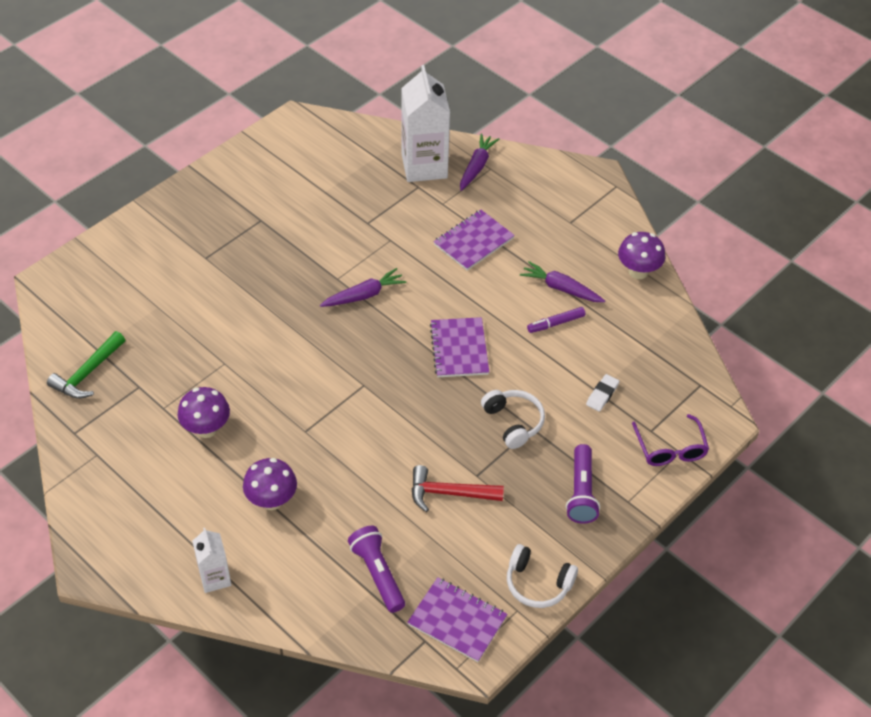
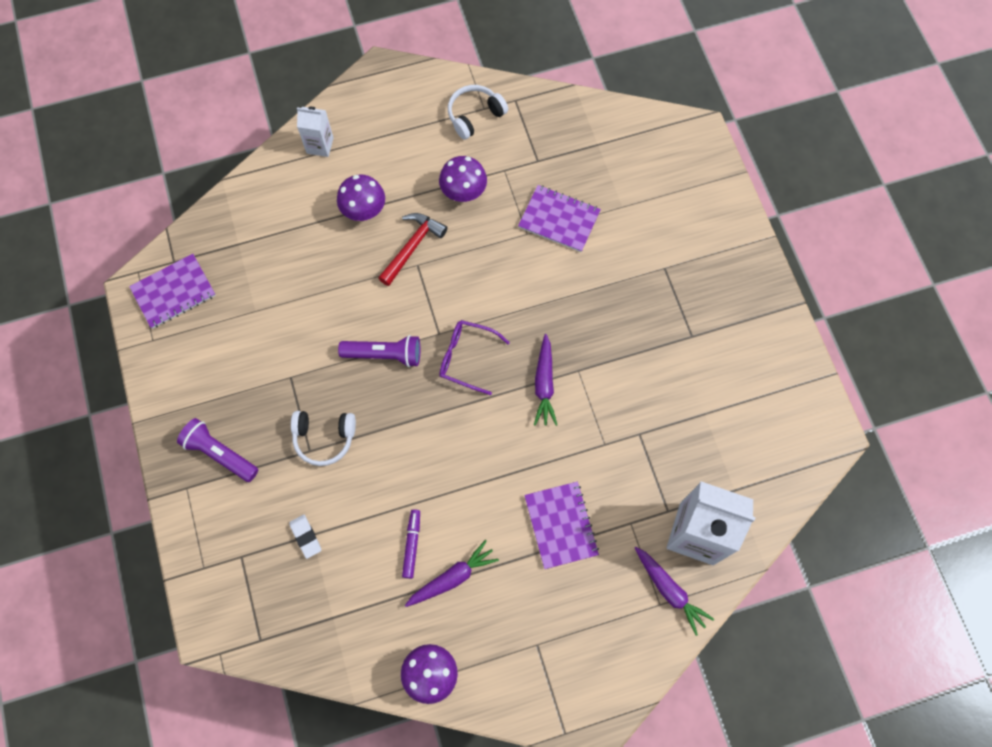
camera: 120 degrees right, 20 degrees up
(87, 373) = (573, 129): green hammer -> none
(377, 574) = (250, 256): purple flashlight -> purple flashlight (384, 355)
(449, 493) = (287, 345): red hammer -> red hammer (412, 246)
(459, 349) = (432, 436): purple notebook -> purple notebook (559, 219)
(538, 584) = (163, 368): white headphones -> white headphones (474, 115)
(670, 449) = (212, 561): purple glasses -> purple glasses (466, 358)

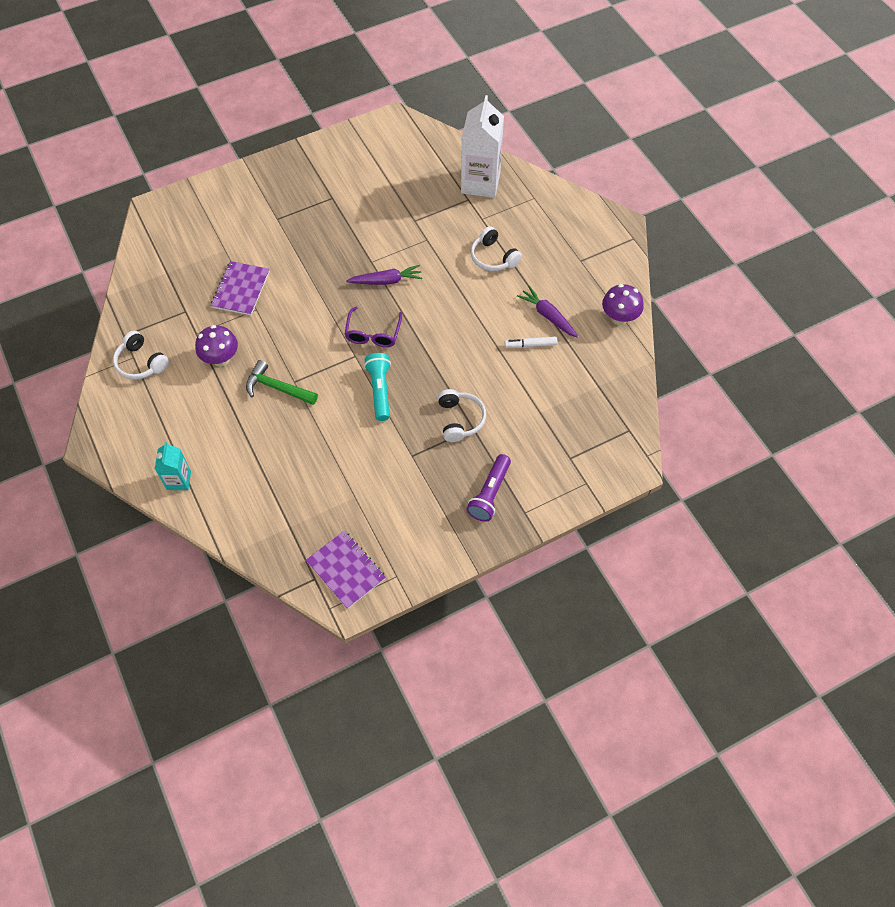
camera: 100 degrees left, 10 degrees down
(306, 537) = (542, 416): white eraser -> none
(320, 145) = (179, 480): white carton -> turquoise carton
(364, 211) = (246, 430): purple mushroom -> none
(384, 355) = (380, 390): purple flashlight -> turquoise flashlight
(412, 246) = (277, 388): red hammer -> green hammer
(412, 544) = (530, 345): purple marker -> white marker
(561, 525) = (493, 257): purple notebook -> white headphones
(669, 590) = (523, 193): purple carrot -> none

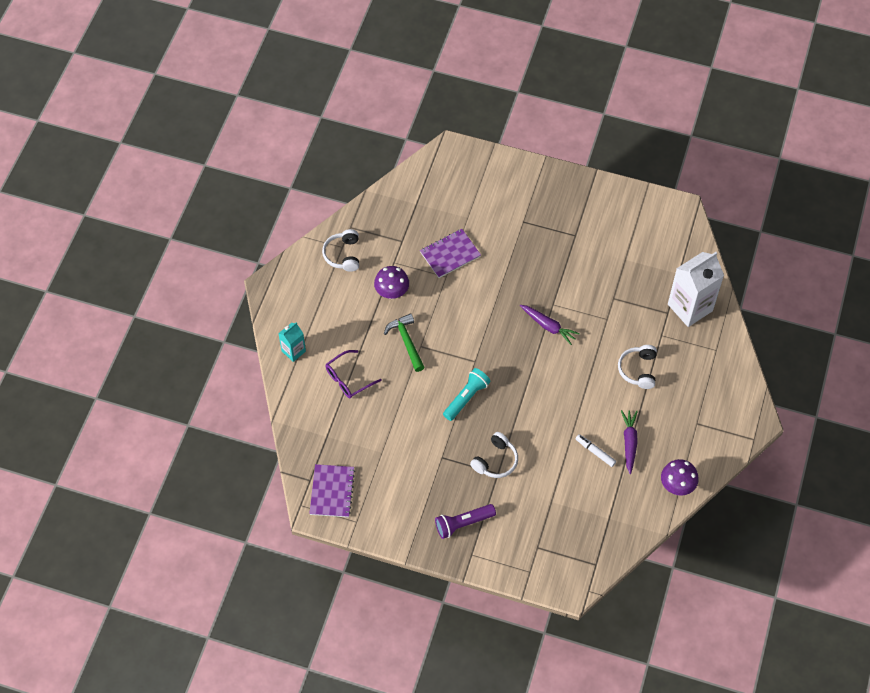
camera: 45 degrees right, 0 degrees up
(373, 334) = (501, 356): purple glasses -> purple glasses (348, 379)

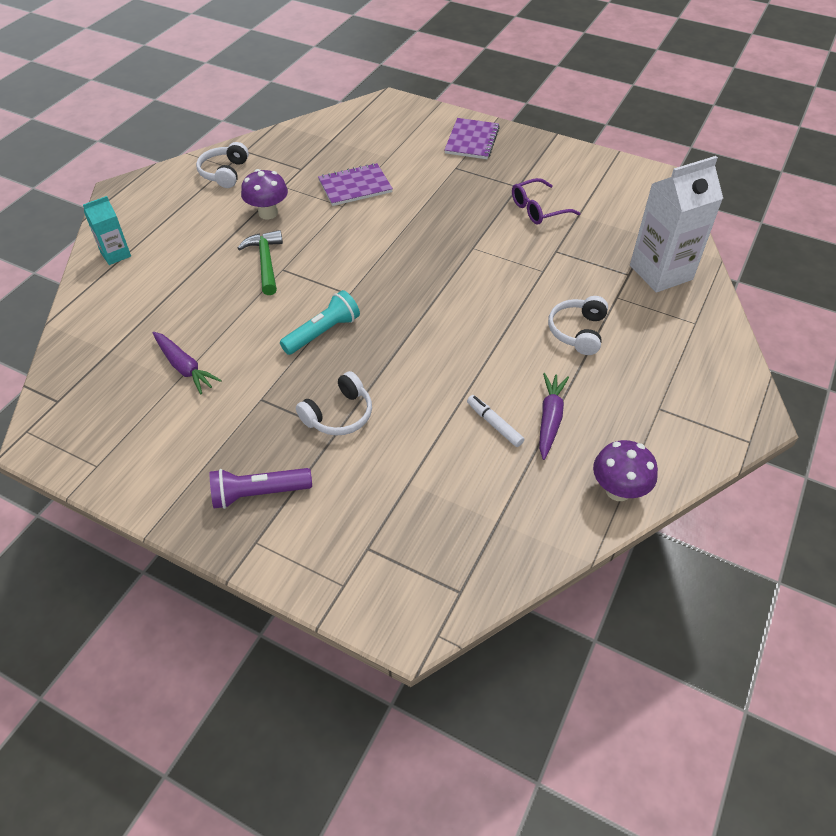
camera: 10 degrees right, 10 degrees down
(332, 491) = (81, 420): purple notebook -> purple notebook (472, 140)
(348, 379) = (171, 291): purple glasses -> purple glasses (538, 209)
(548, 326) = (461, 269): purple carrot -> purple carrot (185, 367)

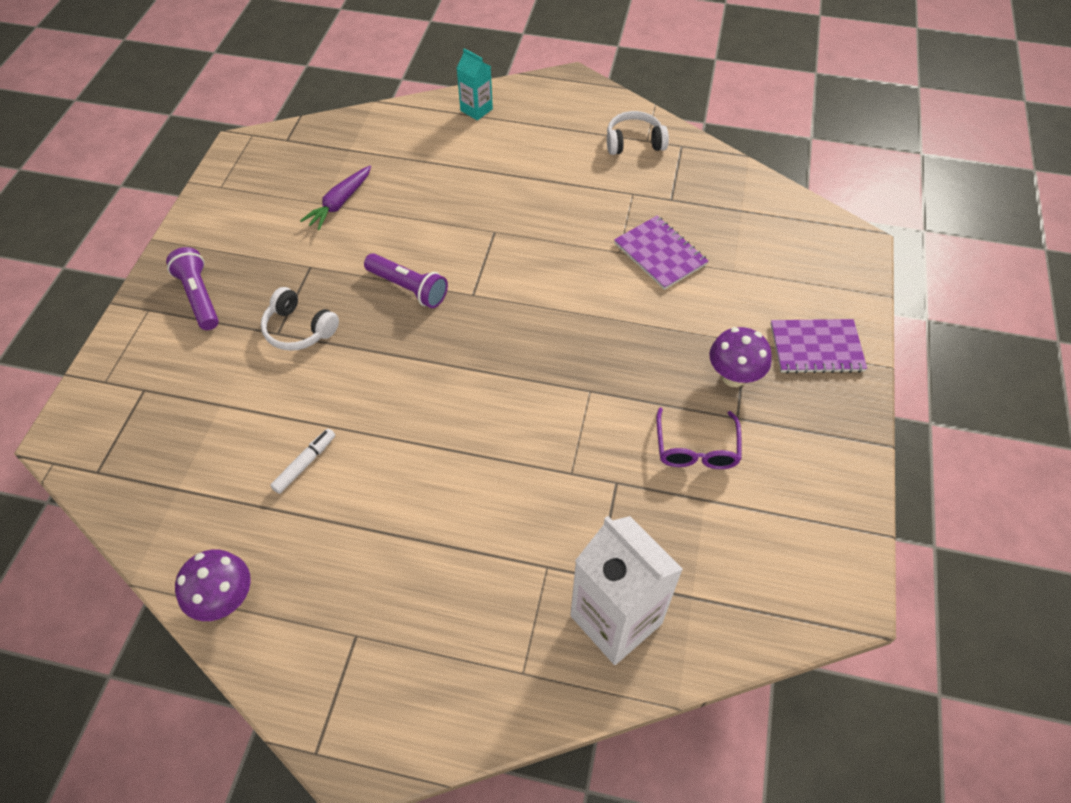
camera: 75 degrees right, 5 degrees up
(266, 262) = (501, 216): green hammer -> none
(268, 213) = (580, 195): purple mushroom -> purple mushroom (733, 376)
(322, 333) = (408, 288): turquoise flashlight -> purple flashlight
(538, 209) = (696, 449): purple glasses -> purple glasses turned 135 degrees counterclockwise
(549, 419) = (320, 516): purple carrot -> none
(577, 331) = (469, 527): white headphones -> none

